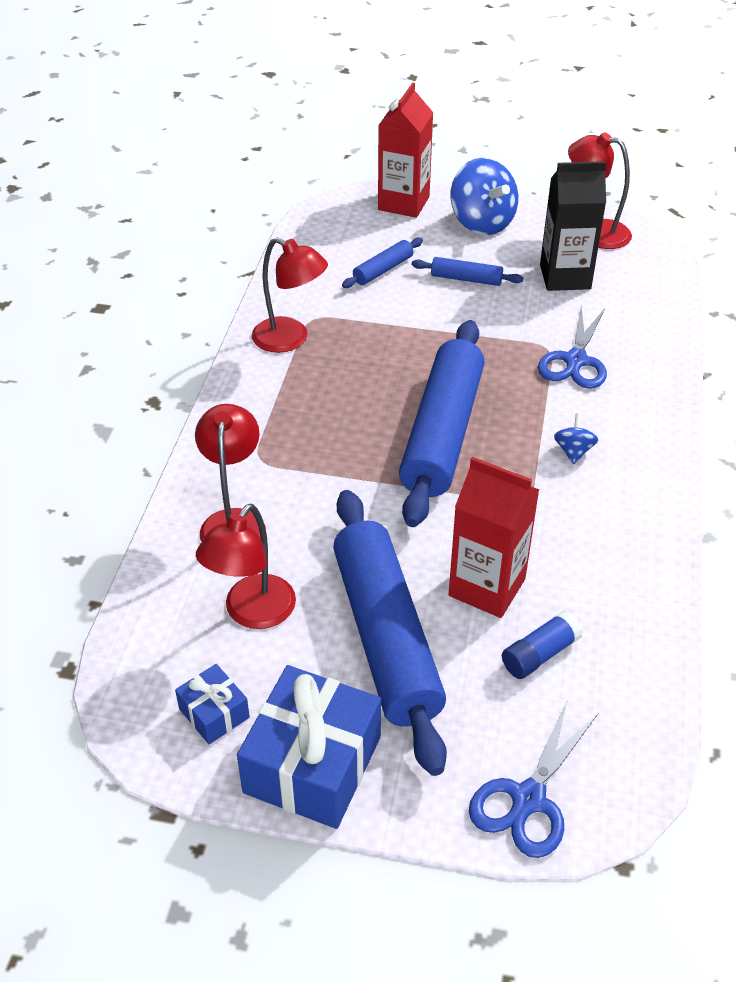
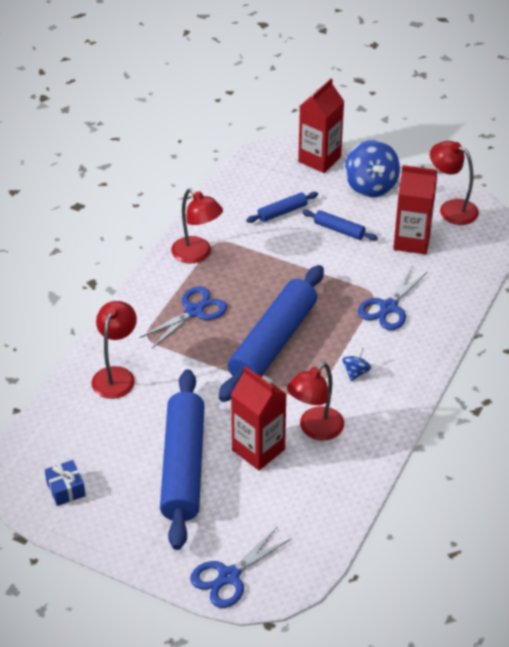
camera: 15 degrees right, 0 degrees up
(252, 613) = (108, 435): red lamp -> red lamp (315, 429)
(313, 764) = (112, 530): blue gift -> none
(314, 412) = (194, 311): none -> blue scissors
(539, 654) = (273, 497): blue glue stick -> none
(565, 277) = (412, 241): black carton -> red carton

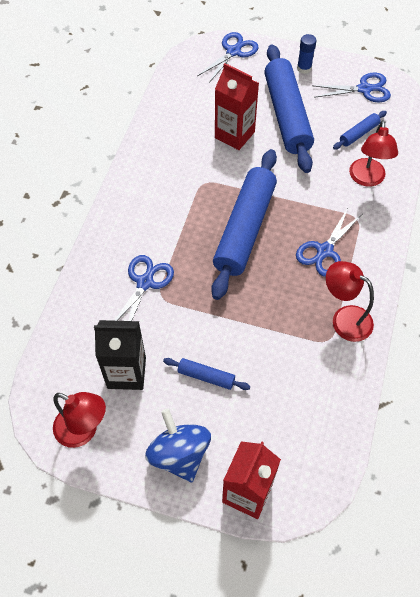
camera: 170 degrees right, 15 degrees up
(66, 489) = (364, 89): blue gift -> blue scissors
(135, 533) = (304, 68): none -> blue glue stick
(282, 212) = (272, 393): blue rolling pin -> blue rolling pin (358, 134)
(315, 429) = (194, 156): red lamp -> none
(356, 372) = (168, 210): blue spinning top -> none
(412, 241) = (126, 372): red carton -> black carton

